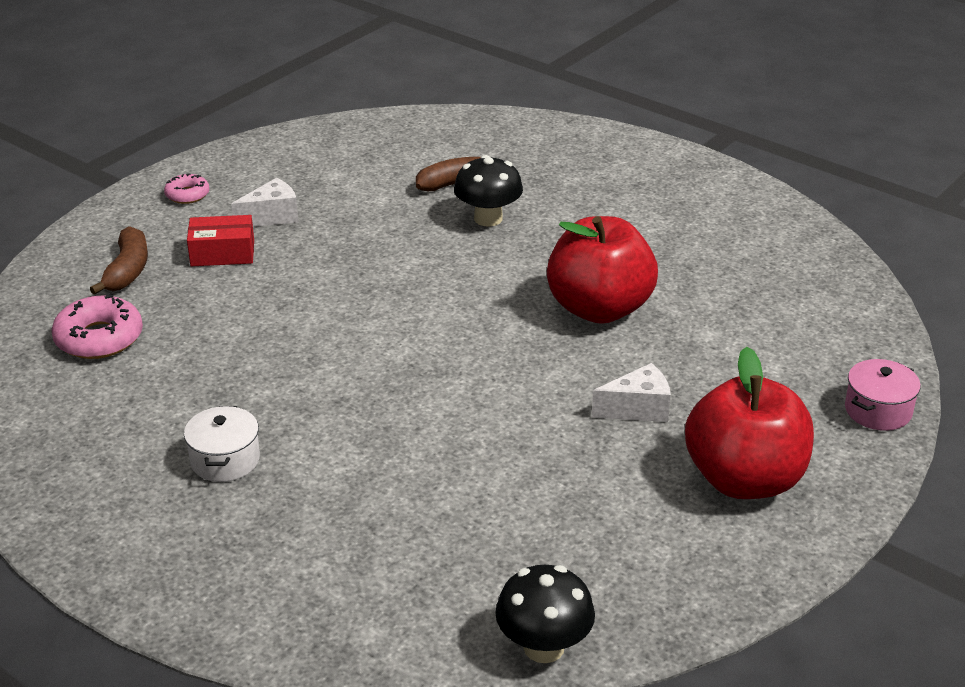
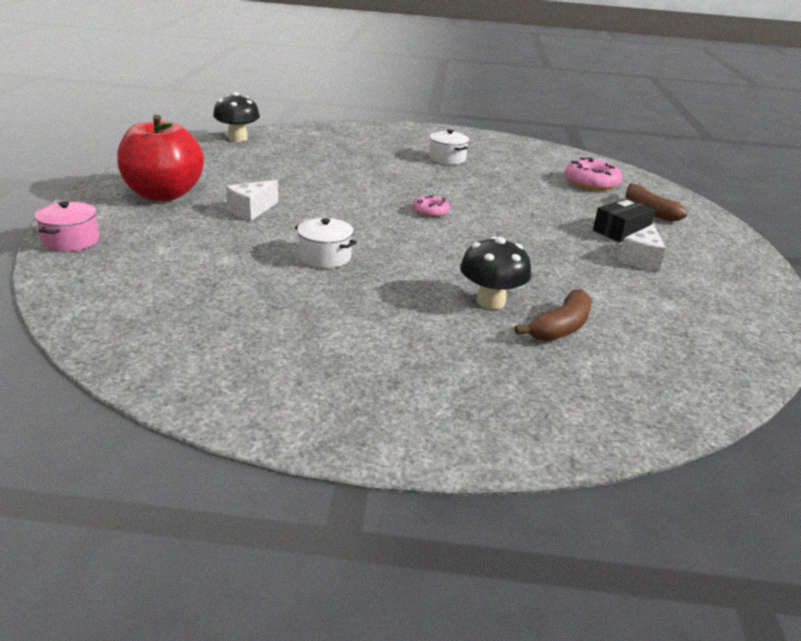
camera: 145 degrees right, 5 degrees down
(187, 195) = (723, 259): pink donut -> pink donut (430, 211)
(222, 253) = (621, 231): red box -> black box
(599, 309) = (325, 257): red apple -> white pot

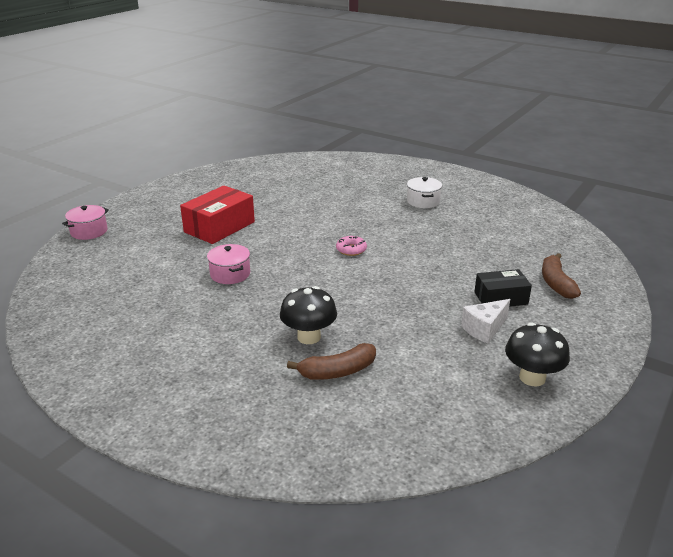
camera: 30 degrees right, 0 degrees up
(164, 194) = (176, 204): red apple -> none
(237, 138) = (274, 162): black mushroom -> black mushroom (532, 378)
(251, 211) = (219, 227): white cheese -> red box
(325, 257) = (230, 274): white pot -> pink pot
(591, 183) = (533, 245): pink donut -> none

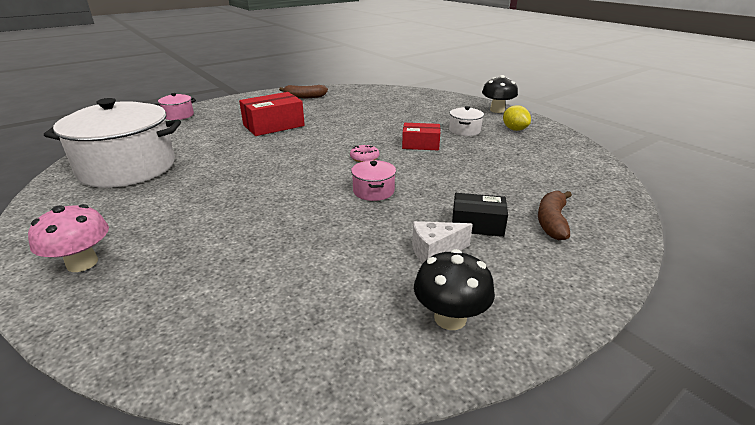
camera: 20 degrees right, 0 degrees up
(108, 308) = (127, 168): none -> white pot
(184, 411) = (82, 263): none -> pink mushroom
(230, 274) = (245, 159): pink pot -> pink pot (373, 191)
(309, 337) = (255, 222): black mushroom -> black mushroom (497, 110)
(337, 371) = (249, 260): brown banana -> brown banana (304, 97)
(393, 225) = (420, 144): none -> red box
(468, 192) = (514, 129): none -> yellow lemon

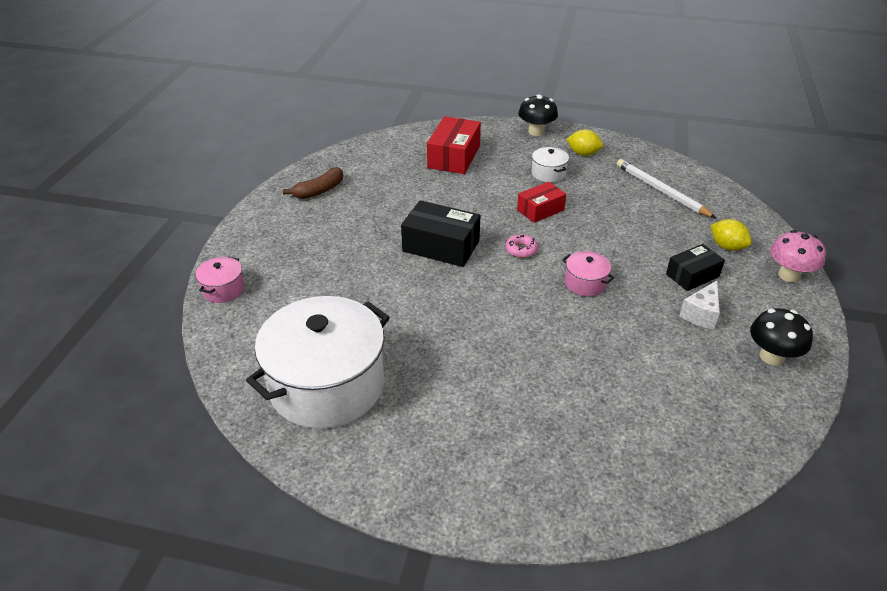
camera: 40 degrees left, 10 degrees up
(82, 263) = (500, 485): pink mushroom -> pink mushroom (789, 275)
(273, 125) = (366, 250): red box -> red box (454, 157)
(318, 138) = (441, 246): none -> black box
(548, 167) = (661, 191): none -> white pencil
(552, 221) = (727, 246): brown banana -> yellow lemon

